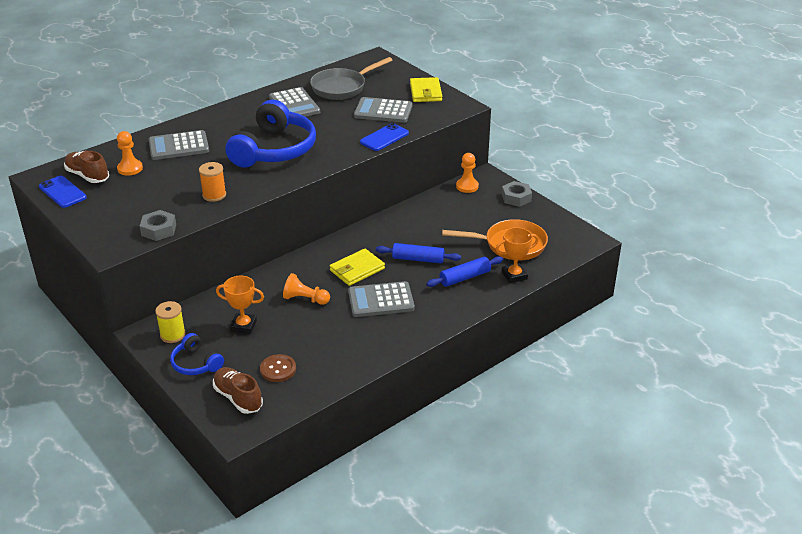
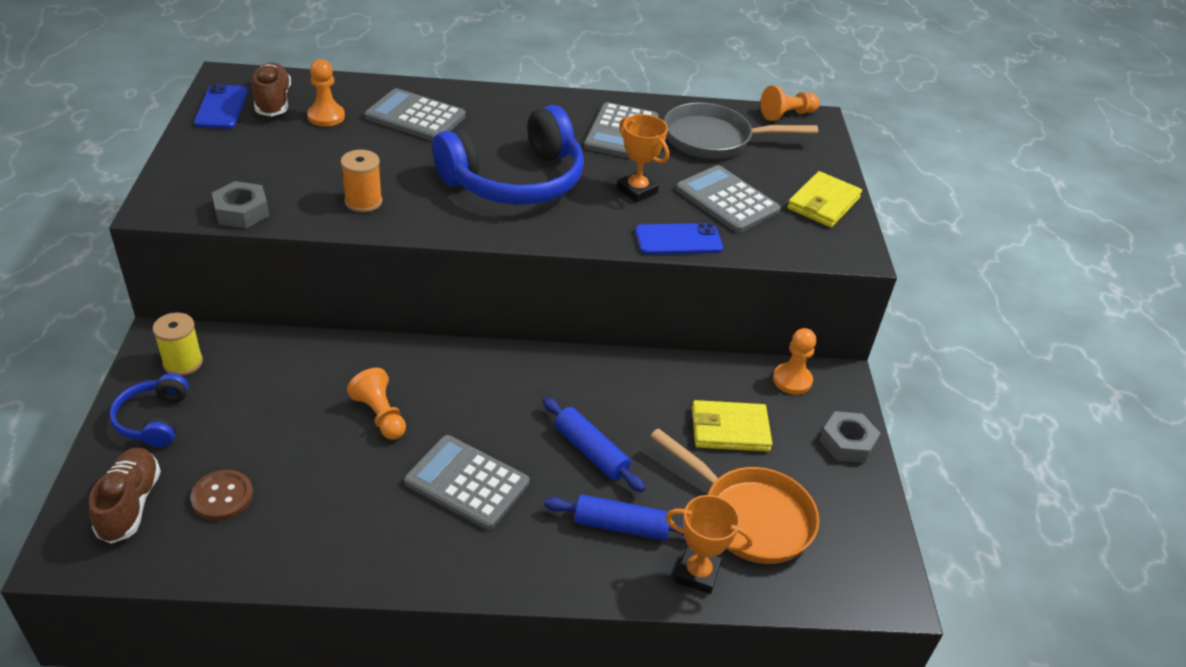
camera: 35 degrees right, 5 degrees up
(243, 326) = (267, 404): orange trophy -> orange trophy (637, 190)
(357, 269) = (494, 414): yellow wallet -> yellow wallet (730, 429)
(360, 61) = (787, 115): none -> orange pawn

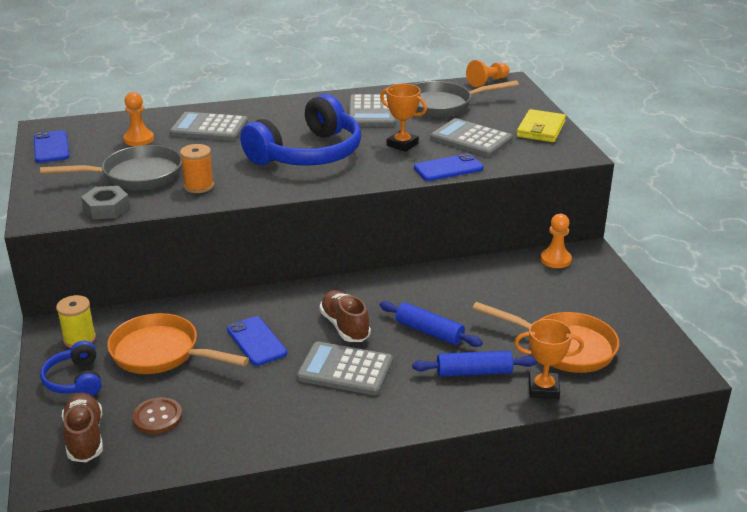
camera: 10 degrees left, 10 degrees down
(265, 405) = (161, 353): none -> orange pan
(273, 102) = (91, 137): brown shoe -> brown shoe (345, 326)
(298, 170) = (136, 176): none -> grey pan
(380, 415) = (256, 341): orange pawn -> blue phone
(730, 429) = (525, 298): yellow wallet -> none
(847, 442) = (613, 289): grey nut -> none

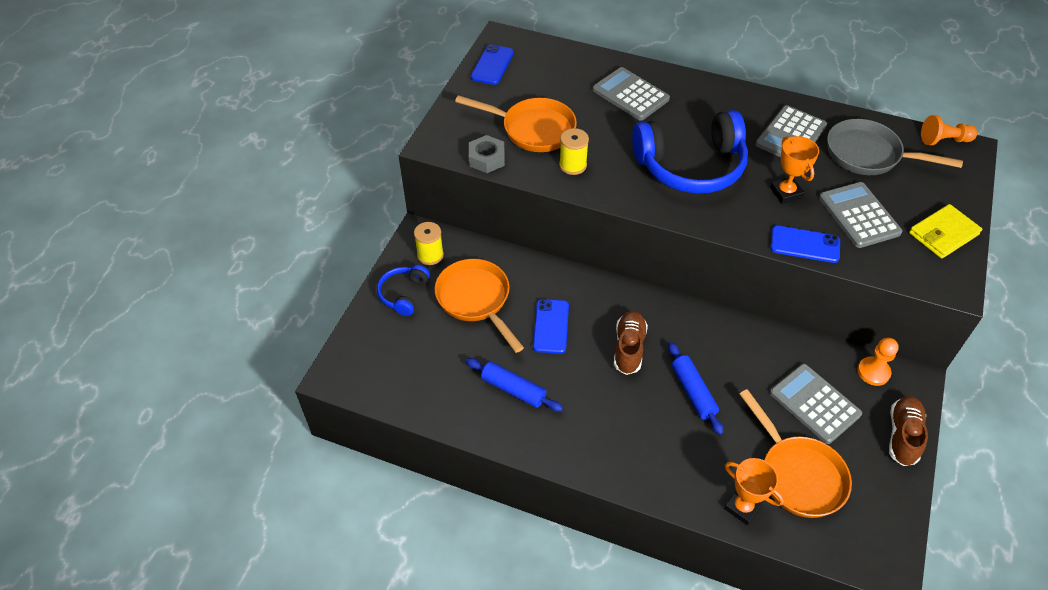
camera: 35 degrees right, 20 degrees up
(85, 438) = (378, 352): brown shoe -> brown shoe (903, 436)
(136, 176) = (533, 129): grey pan -> orange pan
(139, 139) = (564, 84): orange pawn -> none
(157, 417) = (435, 361): brown button -> none
(199, 186) = (573, 165): orange spool -> yellow spool
(345, 369) = (597, 393): grey calculator -> grey calculator (814, 403)
(474, 372) = (697, 455): blue rolling pin -> blue rolling pin (513, 389)

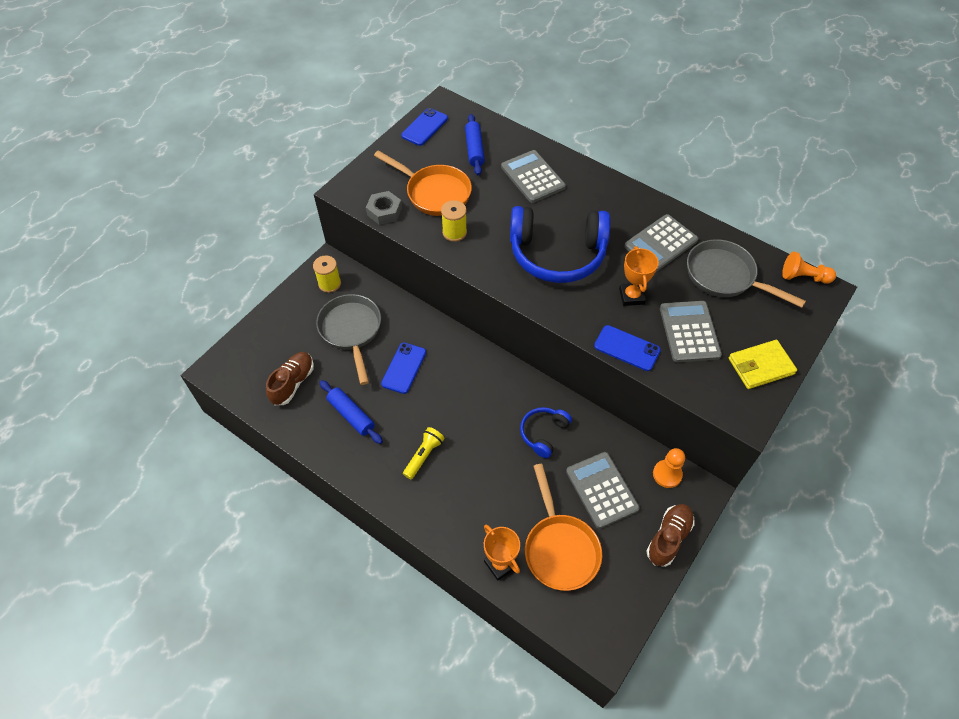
camera: 15 degrees right, 5 degrees up
(403, 294) = (295, 313): blue headphones -> blue headphones (543, 433)
(476, 300) = (351, 331): orange pan -> grey pan
(612, 414) = (424, 456): none -> yellow flashlight
(629, 348) = (461, 402): brown shoe -> brown shoe (293, 383)
(693, 392) = (500, 453): blue rolling pin -> blue rolling pin (474, 149)

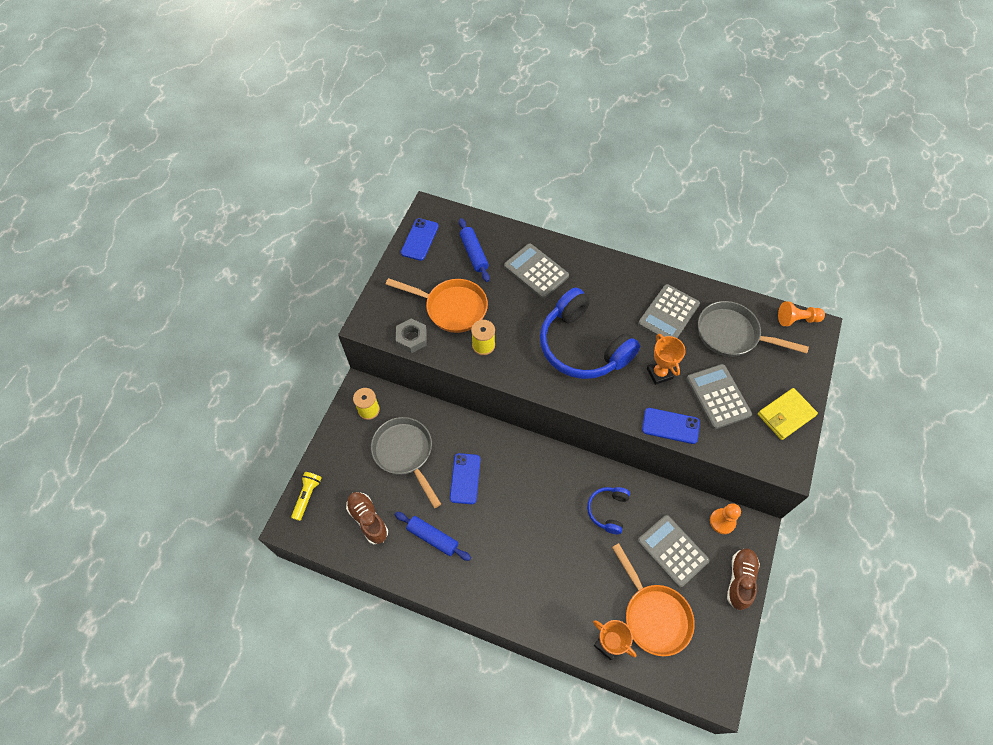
camera: 15 degrees left, 5 degrees up
(293, 383) = (368, 520): brown shoe -> brown shoe turned 45 degrees counterclockwise
(424, 456) = (510, 560): yellow flashlight -> yellow flashlight (307, 496)
(557, 254) = (582, 346): blue headphones -> blue headphones turned 60 degrees clockwise

